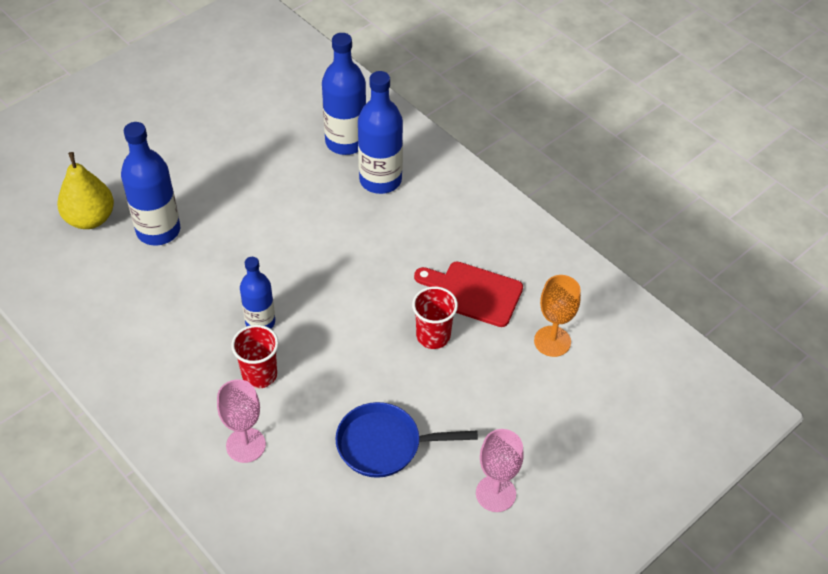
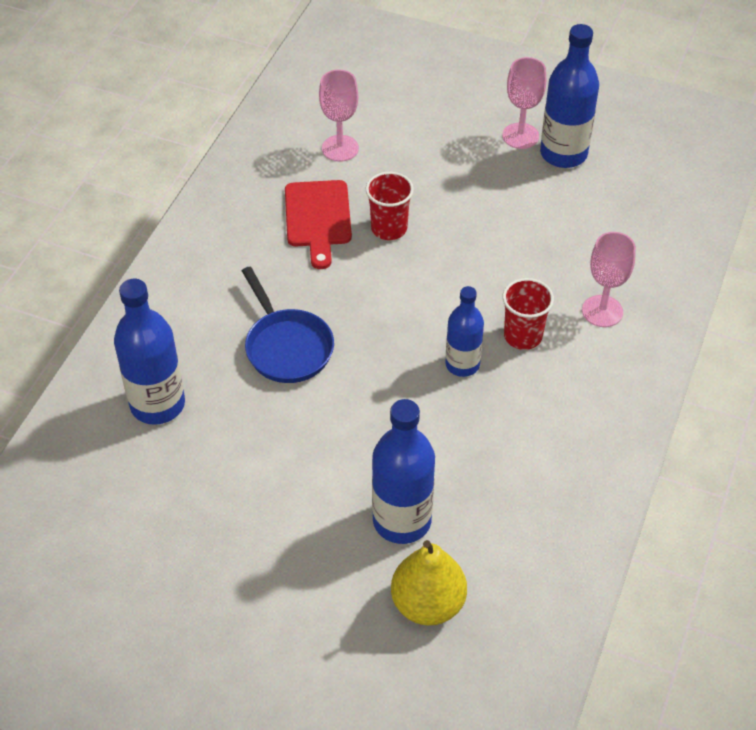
camera: 115 degrees left, 0 degrees up
(380, 180) = (203, 347): blue bottle -> blue bottle (563, 154)
(384, 445) = (528, 218): blue pan -> blue pan (287, 347)
(552, 341) = (340, 148): orange goblet -> pink goblet

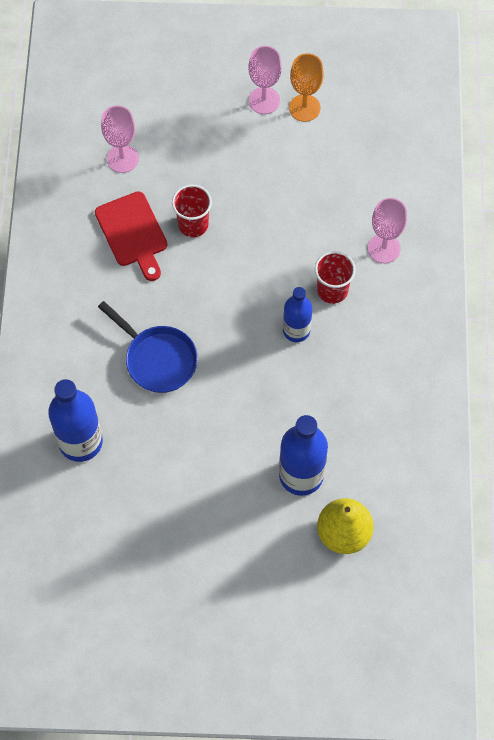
camera: 20 degrees left, 15 degrees up
(563, 154) = (304, 108): blue bottle -> orange goblet

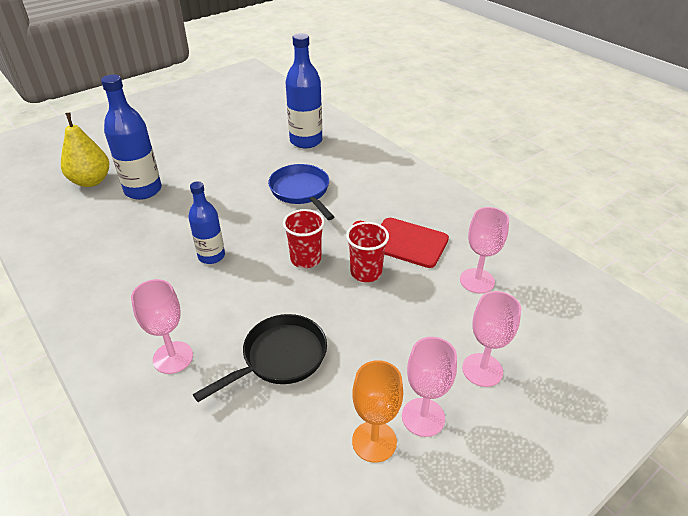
camera: 140 degrees right, 25 degrees down
(157, 359) = (301, 191): blue pan -> blue pan turned 60 degrees clockwise
(198, 100) = (482, 370): none -> pink goblet
(314, 198) = (280, 358): none -> black pan
(332, 290) = (201, 297): red cup -> red cup (306, 259)

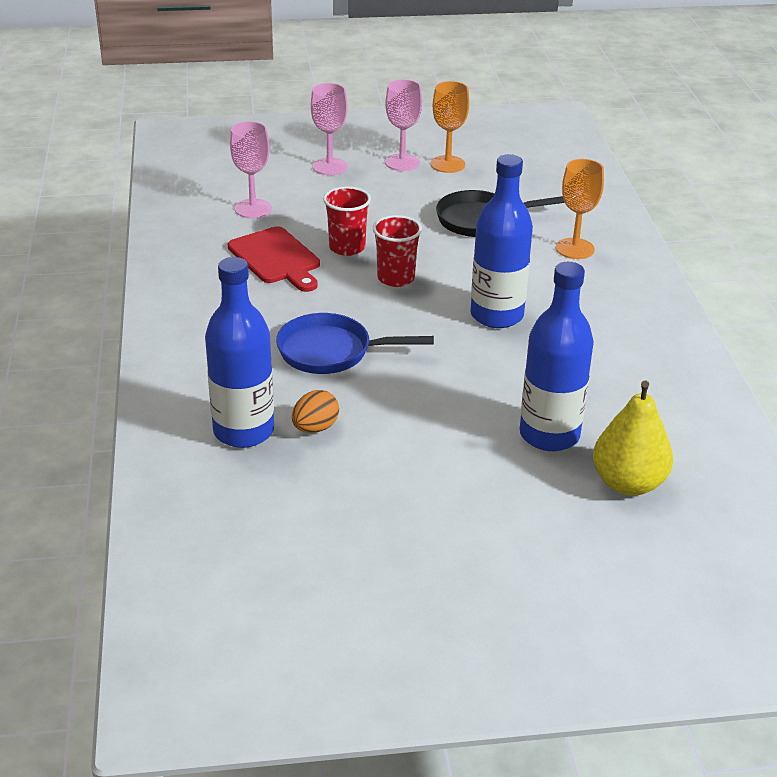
camera: 150 degrees left, 5 degrees down
(173, 357) = (575, 248): pink goblet -> orange goblet
(211, 256) = (496, 315): blue bottle -> blue bottle, size x1.56
(273, 153) = (315, 428): none -> orange egg
(301, 191) = (330, 351): blue pan -> blue pan turned 90 degrees clockwise

